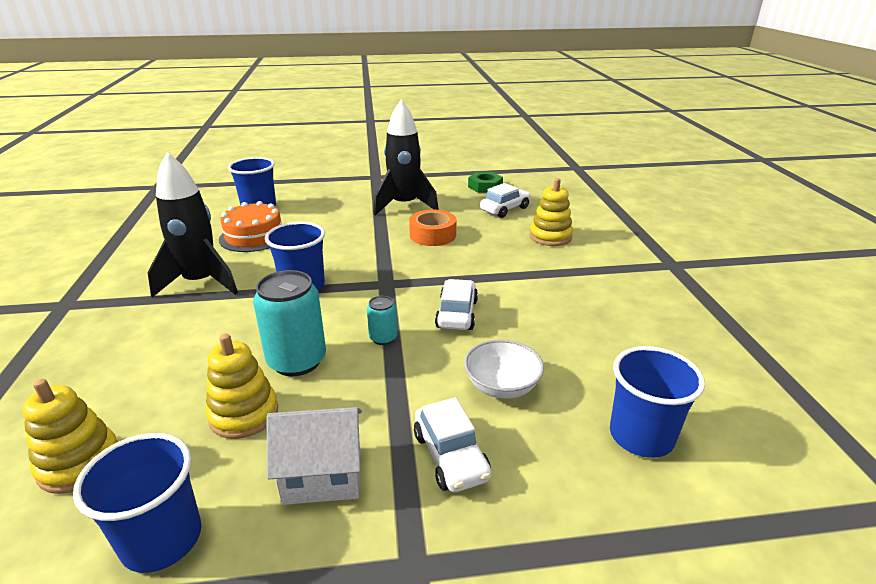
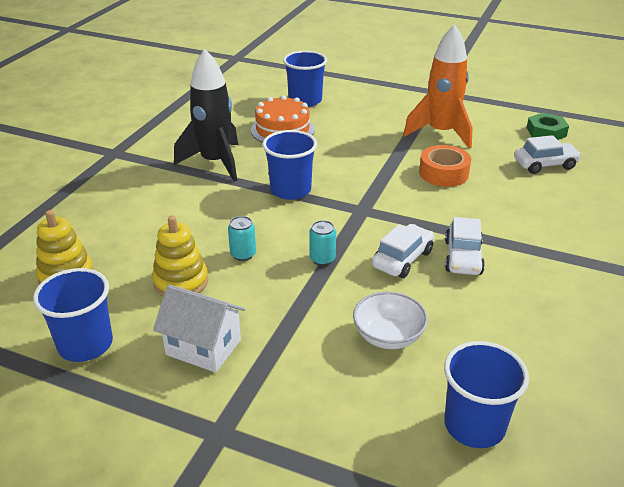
camera: 30 degrees right, 5 degrees up
(297, 361) = (243, 254): turquoise can -> turquoise can, size x0.50
(404, 206) = (441, 133): black rocket -> orange rocket
(450, 456) = (302, 372): white car -> white car (463, 257)
(550, 237) = (567, 210): yellow stacking toy -> none

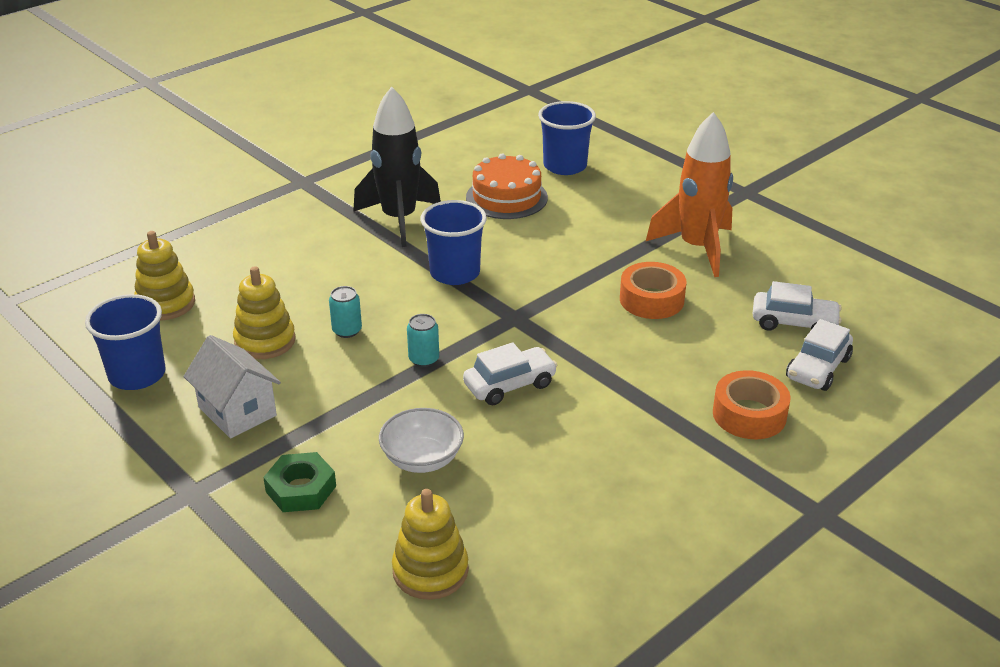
camera: 25 degrees right, 0 degrees up
(463, 257) = (580, 403): white car -> white car (817, 368)
(474, 425) = (430, 571): blue cup -> yellow stacking toy
(546, 132) = (841, 280): green nut -> green nut (301, 489)
(577, 231) = (749, 414): none -> orange tape

